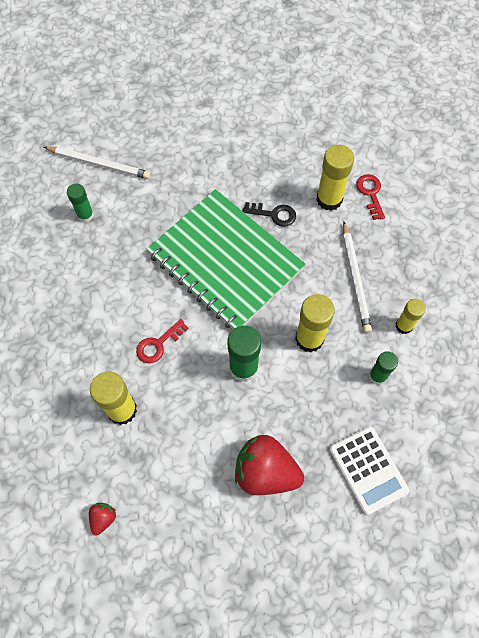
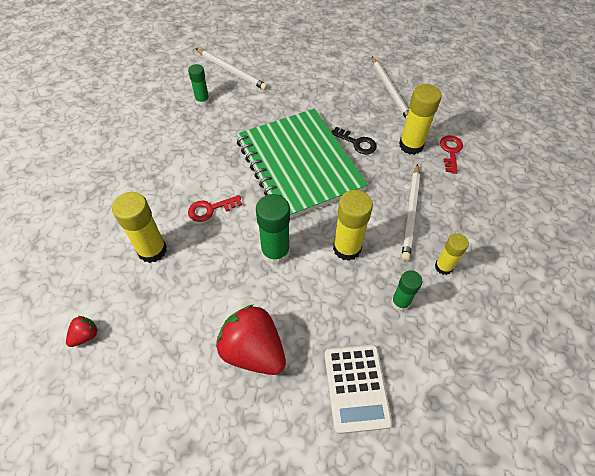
camera: 20 degrees right, 10 degrees down
(284, 135) = (390, 90): none -> white pencil

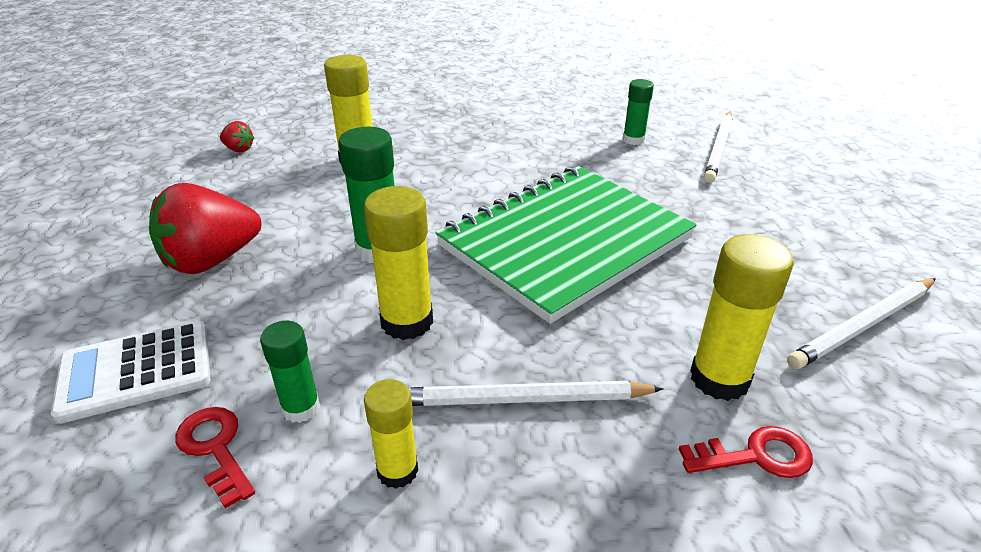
camera: 75 degrees right, 20 degrees down
(210, 209) = (437, 184): red key -> red key (215, 448)
(253, 350) = (211, 260): red strawberry -> red strawberry turned 150 degrees counterclockwise
(357, 143) = (665, 299): black key -> none

